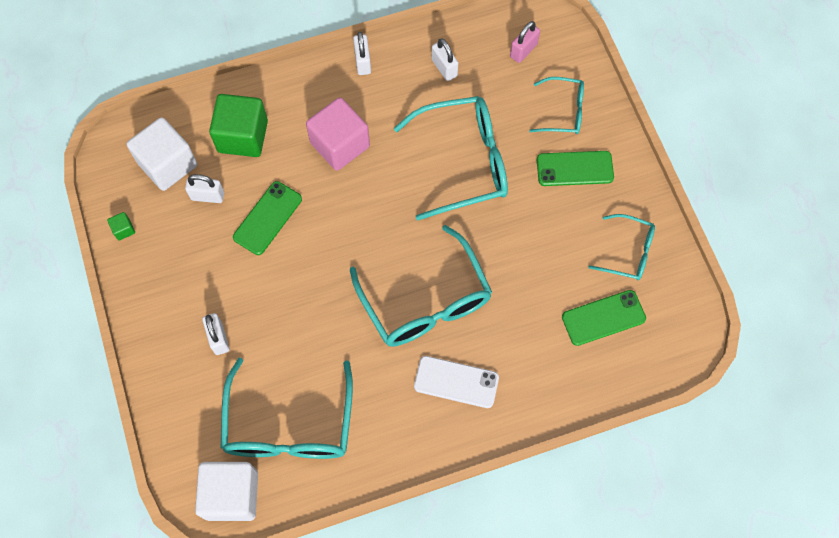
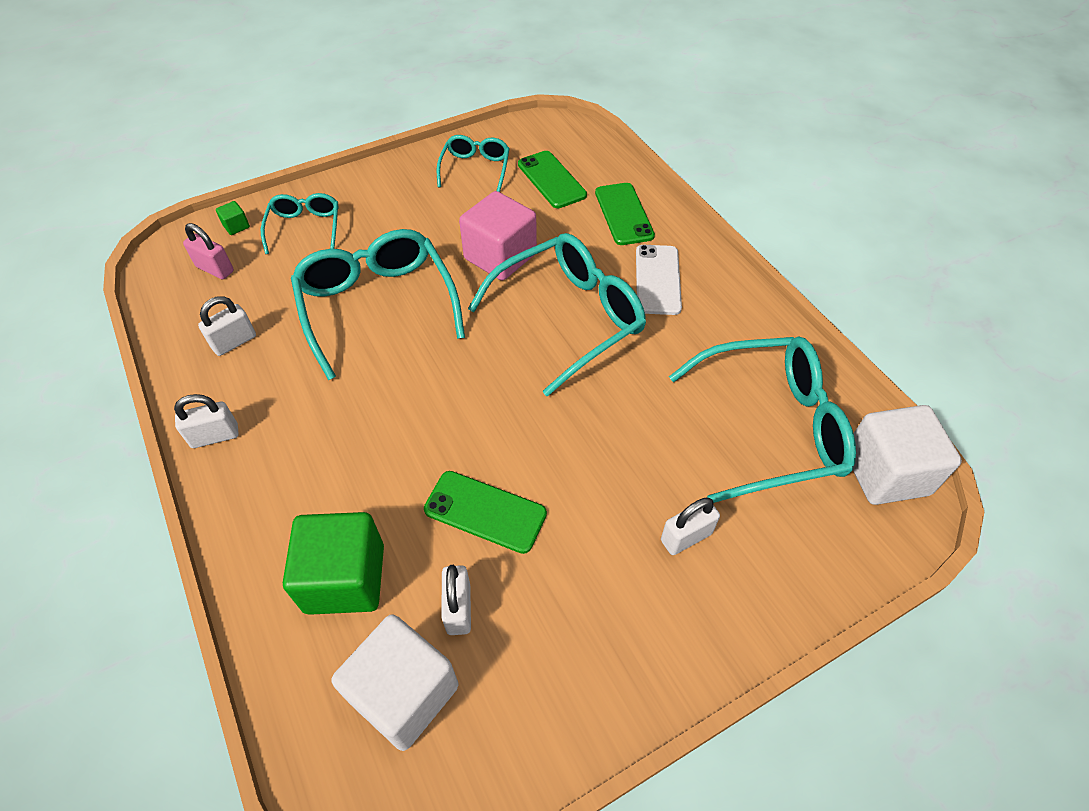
camera: 100 degrees left, 15 degrees down
(124, 229) = (541, 740): green cube -> green cube (236, 226)
(340, 145) = (356, 441): pink cube -> pink cube (500, 256)
(574, 169) = (380, 213): green phone -> green phone (623, 214)

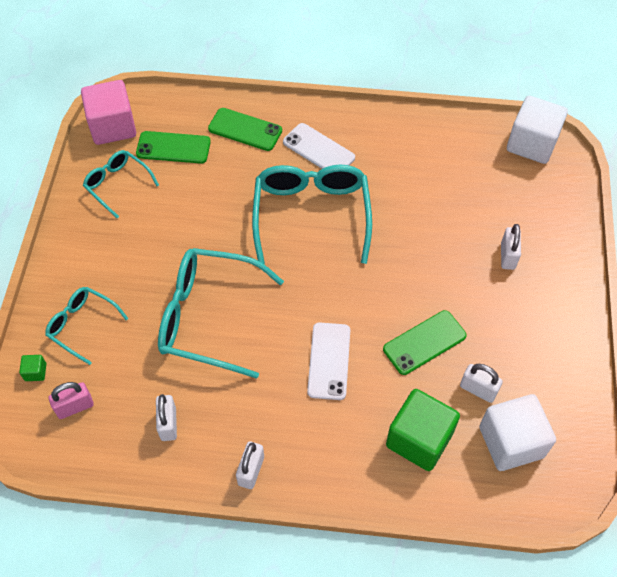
camera: 55 degrees left, 5 degrees up
(394, 431) = (329, 361): none -> white phone
(500, 256) = (223, 220): pink cube -> pink cube (113, 126)
(771, 427) = (469, 171): turquoise glasses -> none

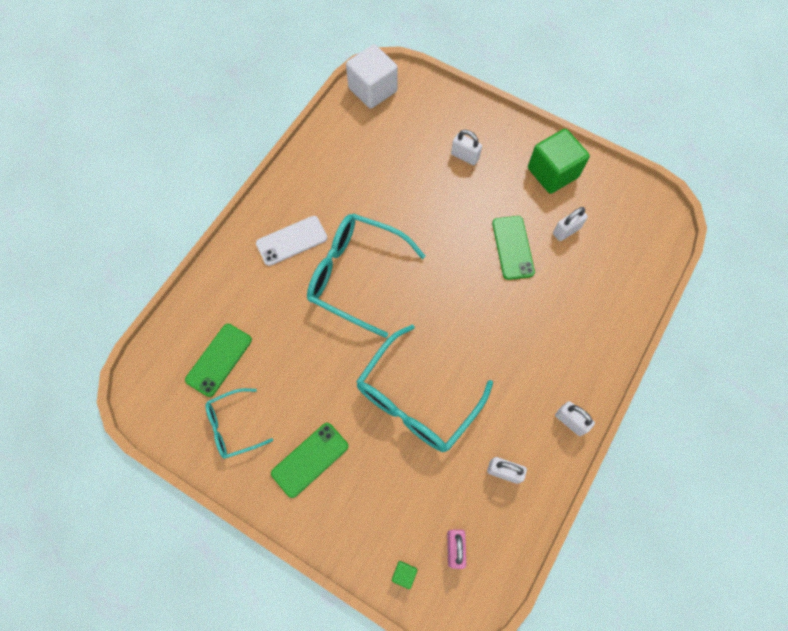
camera: 65 degrees left, 10 degrees up
(82, 325) = (374, 514): turquoise glasses -> none
(113, 126) = (160, 406): pink cube -> none
(245, 130) = (235, 290): green phone -> green phone (310, 459)
(329, 361) = (499, 322): white phone -> none
(419, 439) = (590, 289): green cube -> green cube (552, 173)
(511, 442) = (615, 230): white cube -> none

